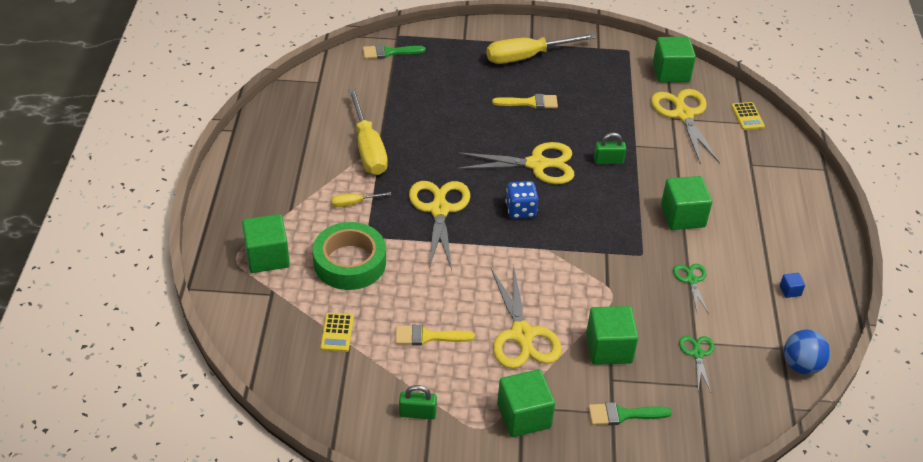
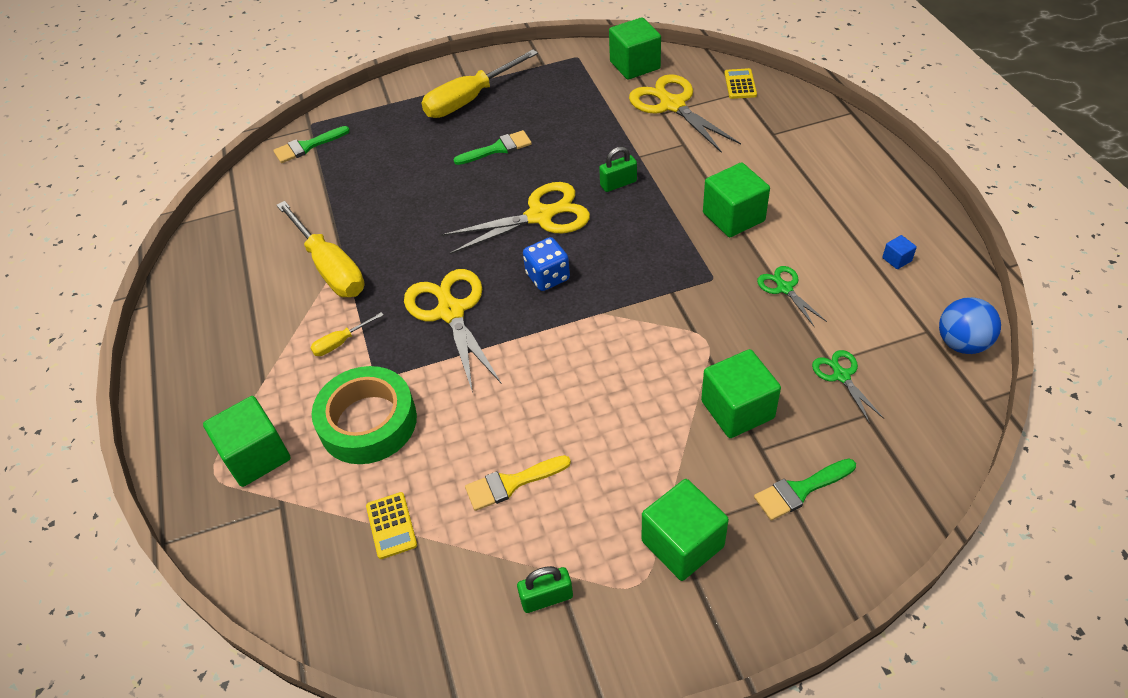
camera: 15 degrees left, 5 degrees up
(522, 334) = (626, 433): yellow scissors -> none
(530, 103) = (498, 148): yellow brush -> green brush
(747, 116) = (740, 84): yellow calculator -> yellow calculator turned 150 degrees counterclockwise

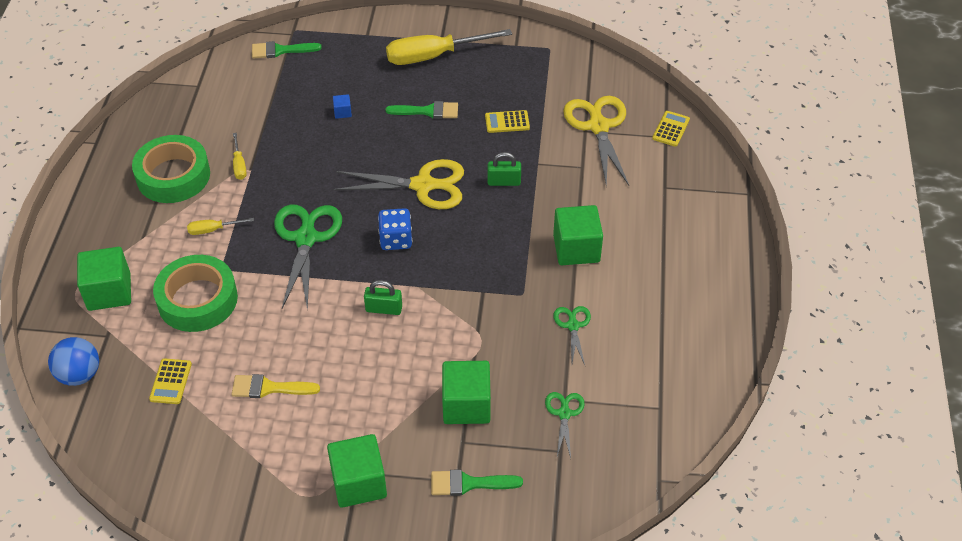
camera: 20 degrees right, 0 degrees up
(261, 305) = (173, 176): none -> green tape
(330, 267) = (239, 165): yellow screwdriver -> yellow screwdriver, size x0.46
(451, 312) = (306, 238): yellow scissors -> green scissors
(546, 598) = (243, 477): green padlock -> green padlock (384, 309)
(583, 131) = (507, 122): none -> yellow calculator
(635, 65) = (593, 75): green cube -> none
(897, 259) = (682, 340): blue cube -> blue cube (342, 112)
(961, 343) = (679, 429): blue ball -> blue ball (79, 375)

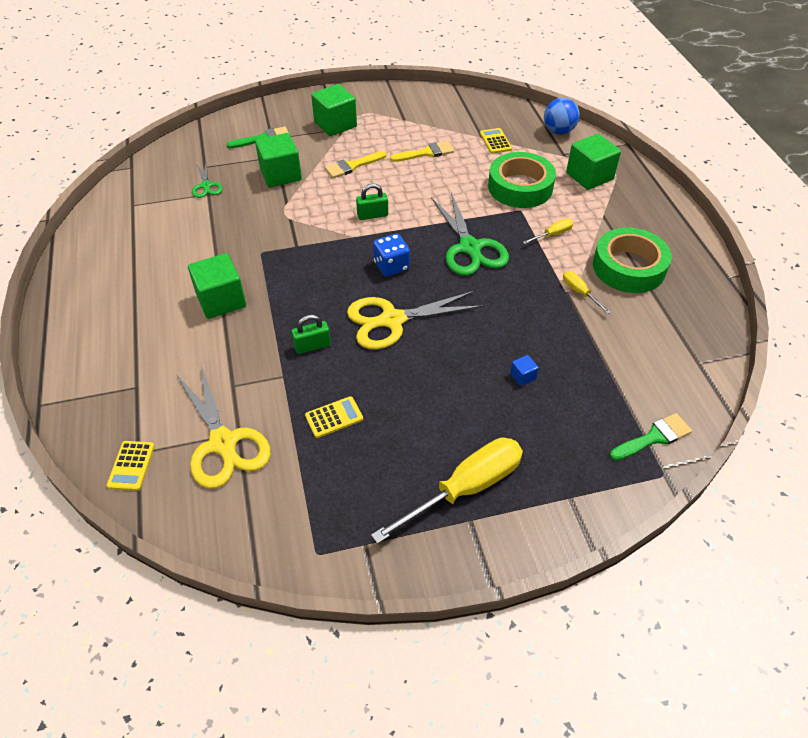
camera: 160 degrees right, 0 degrees up
(371, 393) = (352, 166): none -> yellow brush
(428, 111) = (430, 405): green brush -> none
(573, 326) = (211, 240): green scissors -> none

